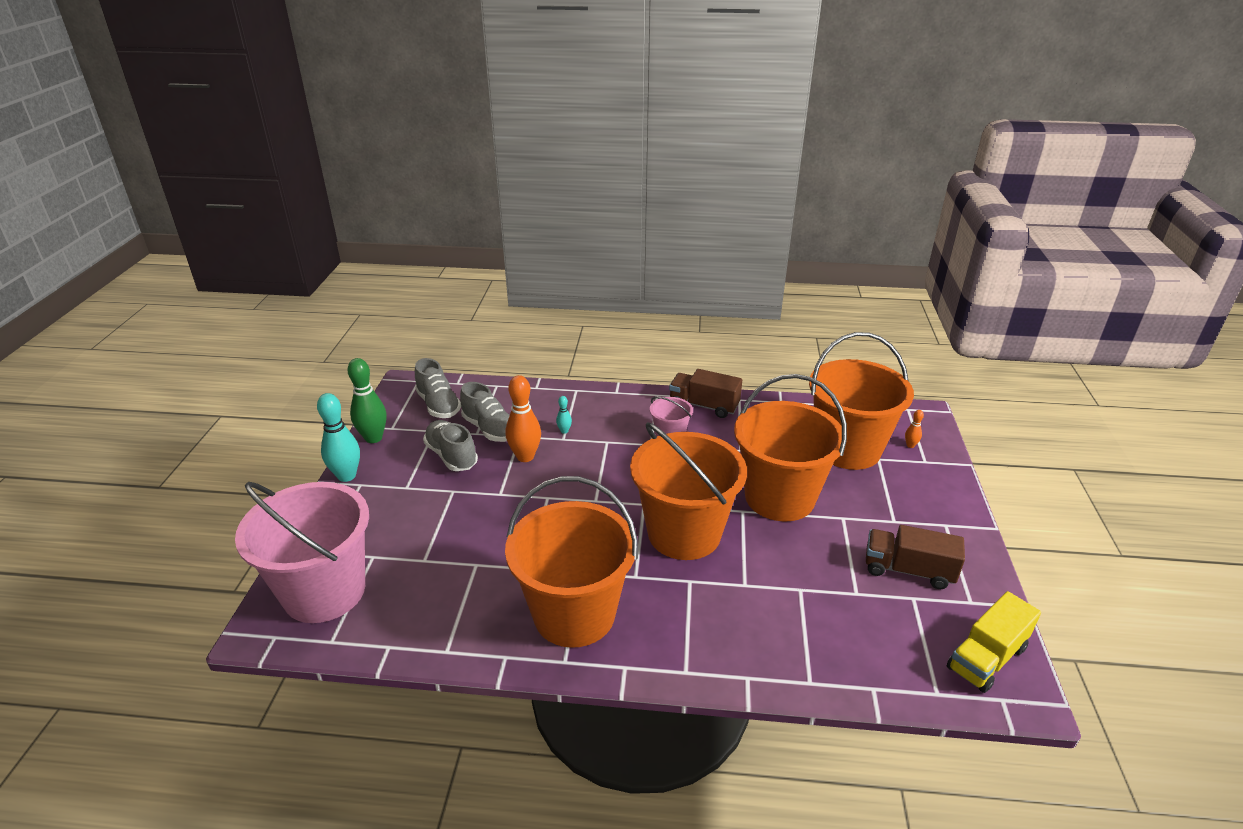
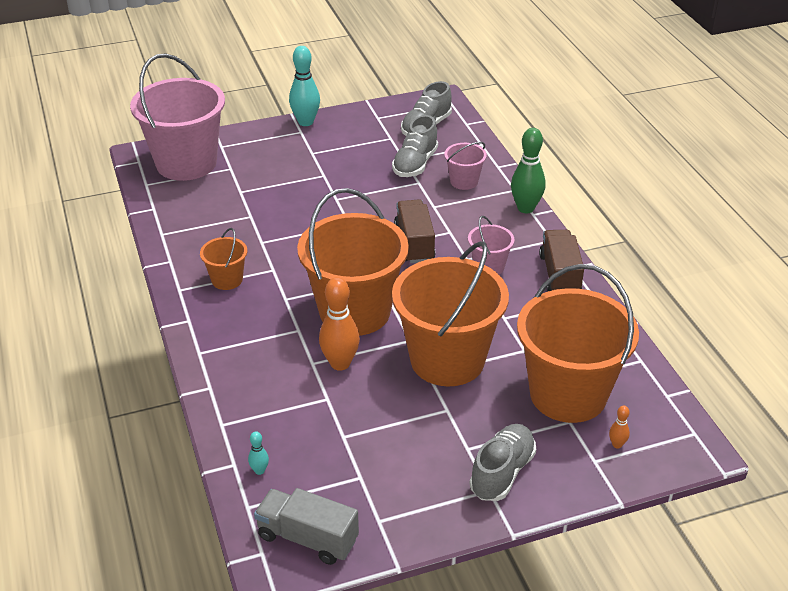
camera: 65 degrees right, 5 degrees up
(373, 438) = (358, 115): green bowling pin -> green bowling pin (525, 208)
(451, 456) = (365, 159): grey shoe -> grey shoe (502, 473)
(525, 457) = (392, 195): orange bowling pin -> orange bowling pin (340, 363)
(541, 411) = (464, 181): none -> pink bucket
(564, 431) = (445, 203): turquoise bowling pin -> turquoise bowling pin (259, 471)
(574, 614) = (227, 280): orange bucket -> orange bucket, size x0.45
(908, 570) = (397, 468): brown truck -> brown truck (414, 243)
(986, 658) = (307, 538): yellow truck -> grey truck

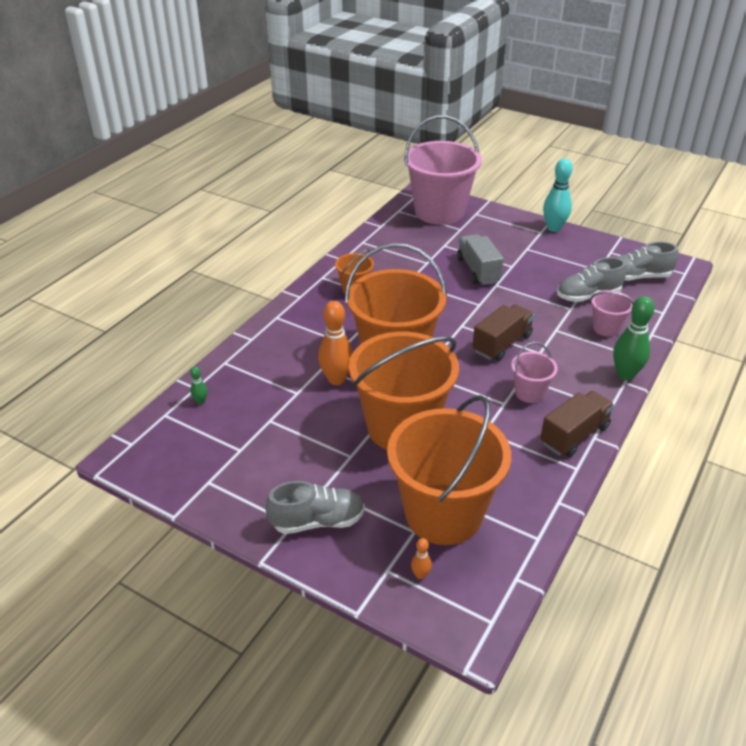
camera: 50 degrees right, 0 degrees up
(259, 471) = (200, 401): turquoise bowling pin -> green bowling pin
(307, 538) = (162, 457): grey truck -> grey truck (478, 270)

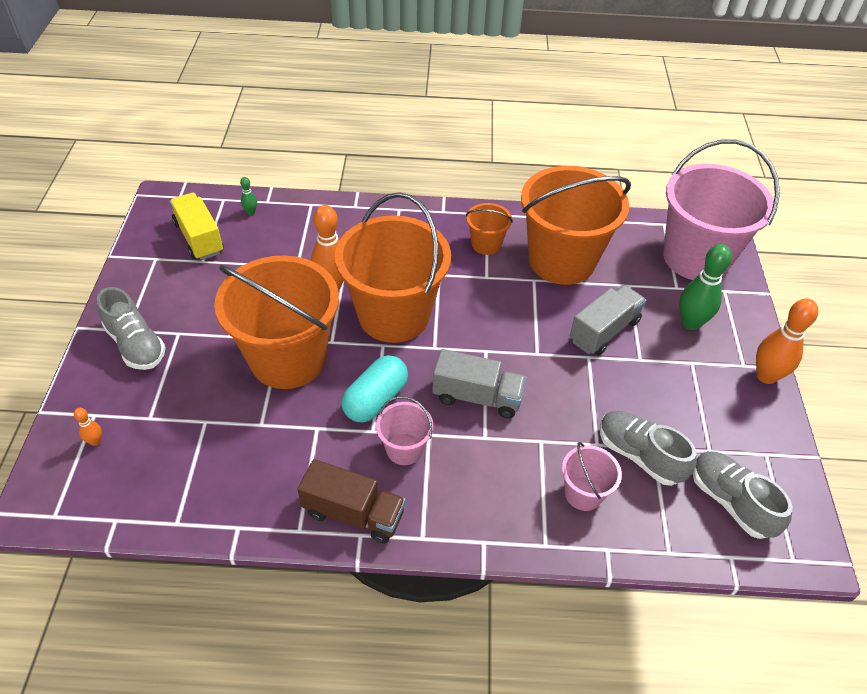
camera: 60 degrees right, 10 degrees up
(206, 444) = (199, 238): none -> yellow truck
(443, 514) = (180, 433): orange bucket -> orange bucket (561, 260)
(475, 392) = (375, 400): none -> turquoise capsule
(502, 343) = (477, 397): brown truck -> grey truck
(554, 228) = (766, 376): turquoise bowling pin -> orange bowling pin
(625, 374) = (499, 539): green bowling pin -> green bowling pin (690, 323)

